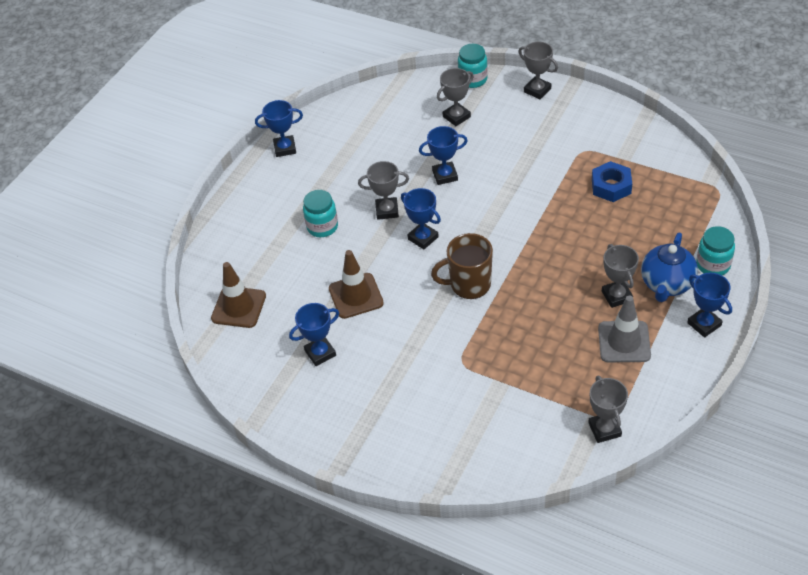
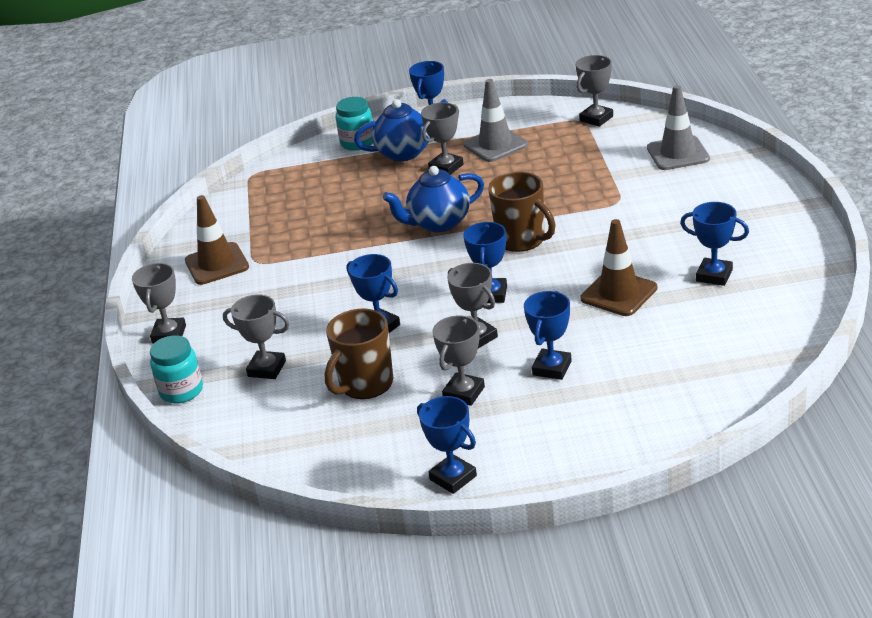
camera: 125 degrees left, 15 degrees down
(239, 307) = (734, 358): brown traffic cone -> brown traffic cone (217, 264)
(322, 227) = (552, 368): turquoise jar -> blue trophy
(344, 182) = (464, 393): none -> grey trophy
(397, 148) = (365, 384): none -> brown mug
(491, 442) = (678, 153): none -> grey traffic cone
(537, 254) = (438, 223): none -> blue teapot
(611, 186) = (299, 225): blue nut -> none

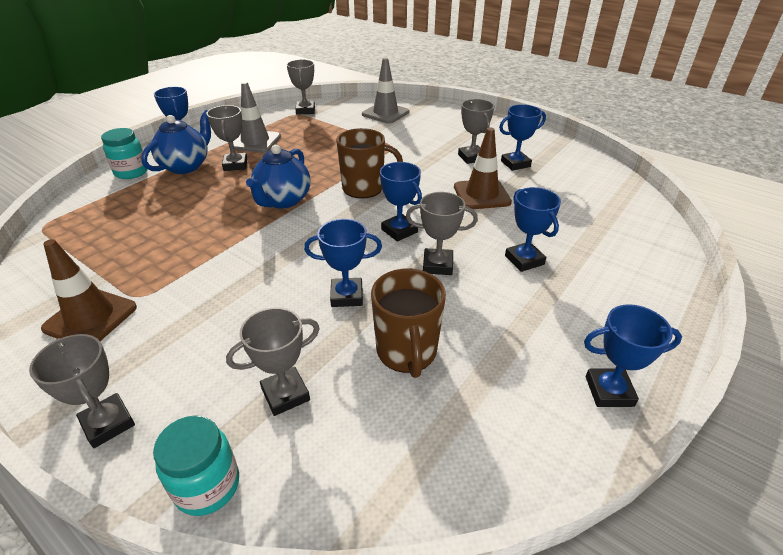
camera: 50 degrees left, 5 degrees up
(464, 393) = (497, 312): grey trophy -> grey trophy (471, 157)

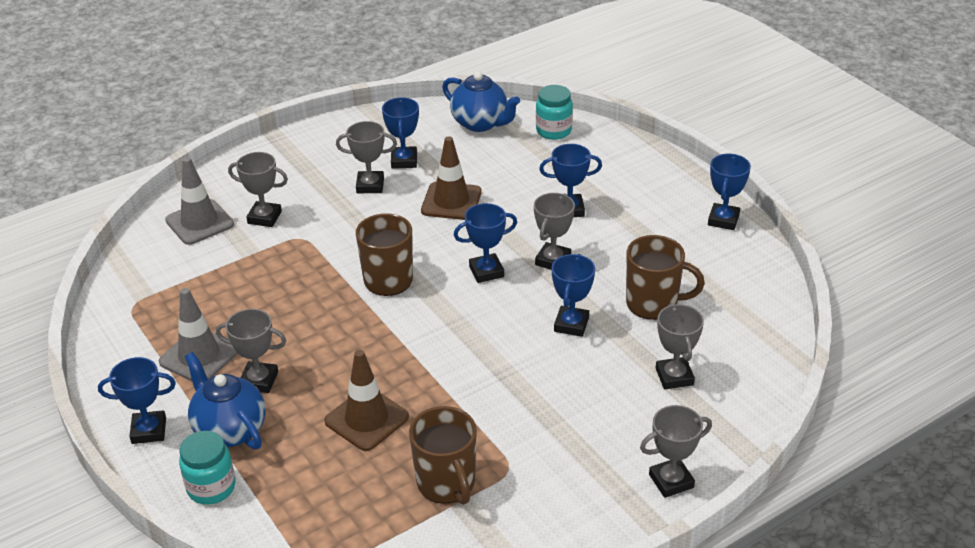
camera: 70 degrees left, 0 degrees up
(90, 318) = (529, 504): brown traffic cone -> brown traffic cone (366, 419)
(123, 265) = (446, 484): none -> brown mug
(207, 486) = (744, 424): turquoise jar -> turquoise jar (553, 131)
(283, 201) = (379, 346): blue teapot -> blue teapot (480, 123)
(305, 110) = (127, 295): grey trophy -> grey trophy (264, 217)

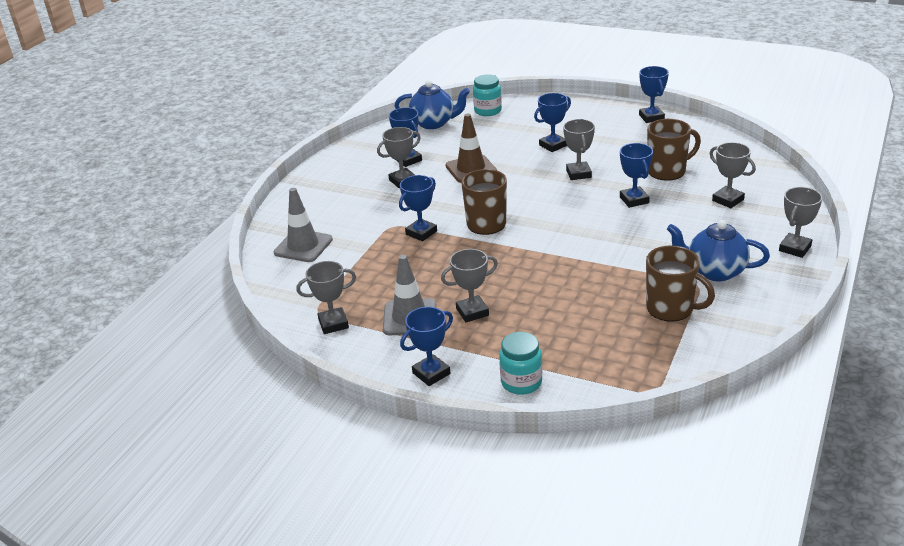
camera: 30 degrees left, 5 degrees down
(230, 430) = (489, 346): blue teapot -> blue teapot (715, 271)
(264, 217) = (349, 225): grey trophy -> grey trophy (333, 324)
(366, 419) = (574, 300): brown traffic cone -> none
(486, 271) = (544, 195): blue trophy -> blue trophy (421, 233)

